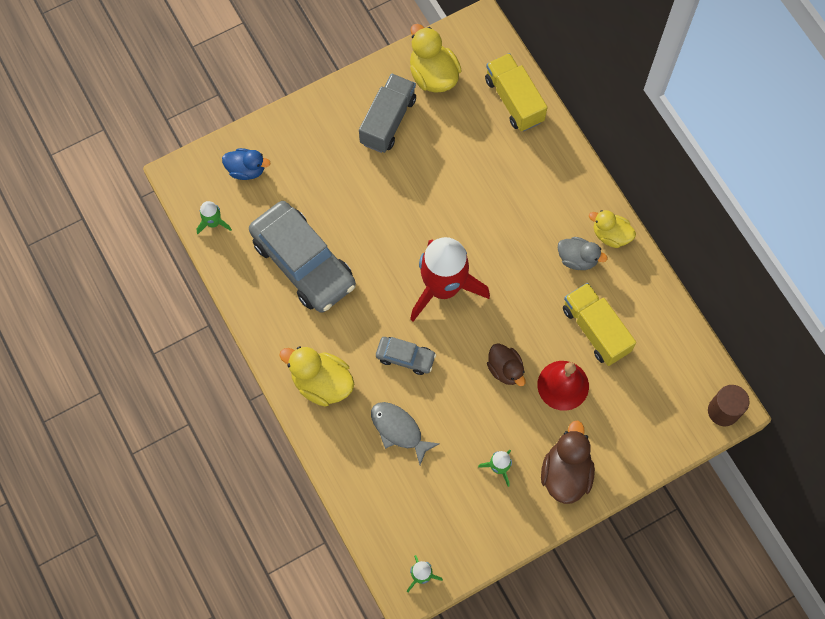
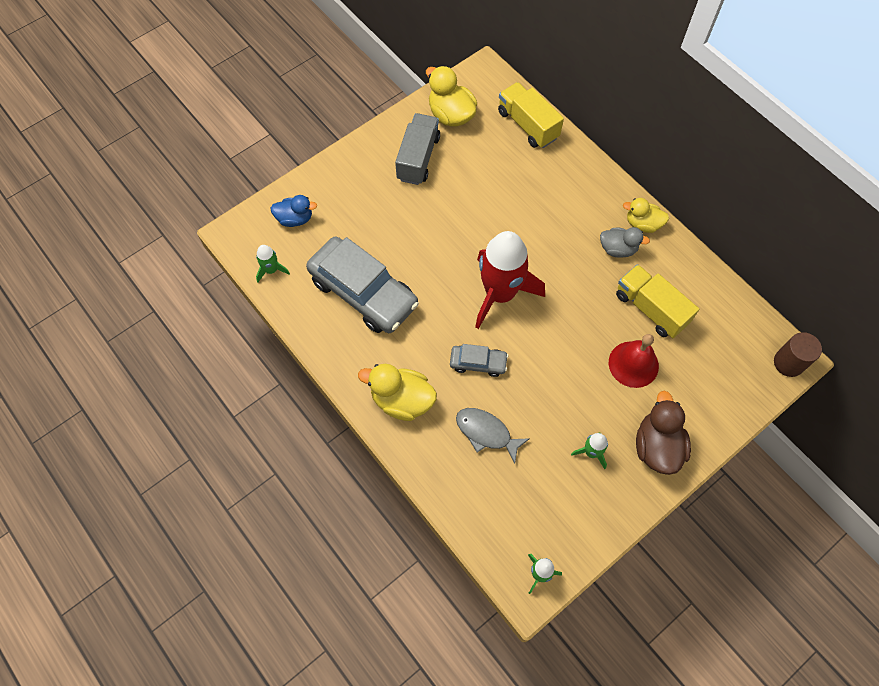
camera: 10 degrees left, 5 degrees down
(505, 369) = (575, 358): brown duck -> none

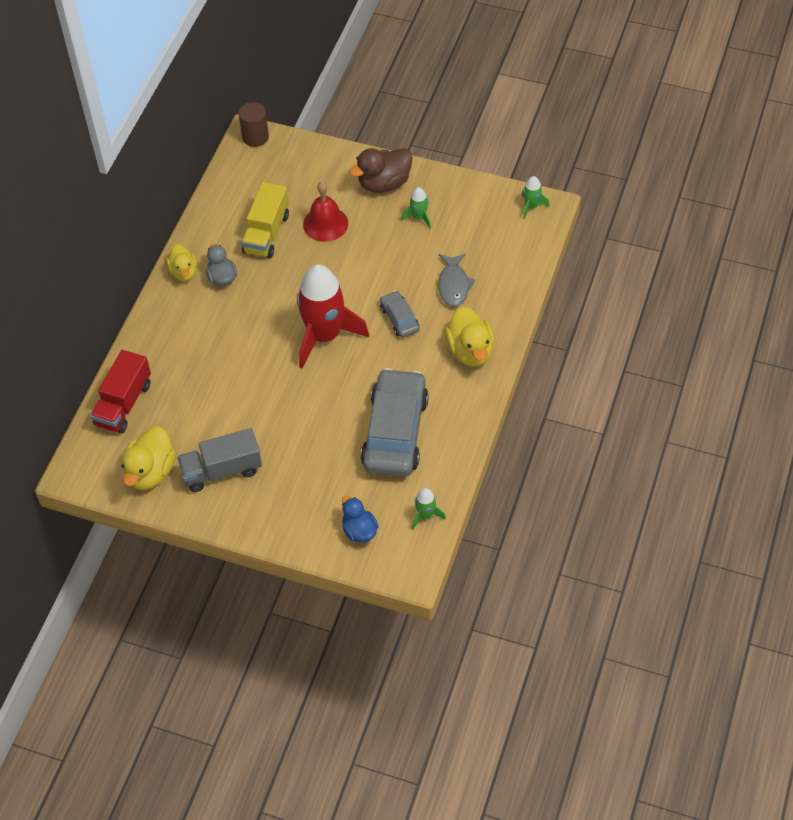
camera: 120 degrees left, 10 degrees down
(527, 125) = (124, 404): yellow truck -> red truck

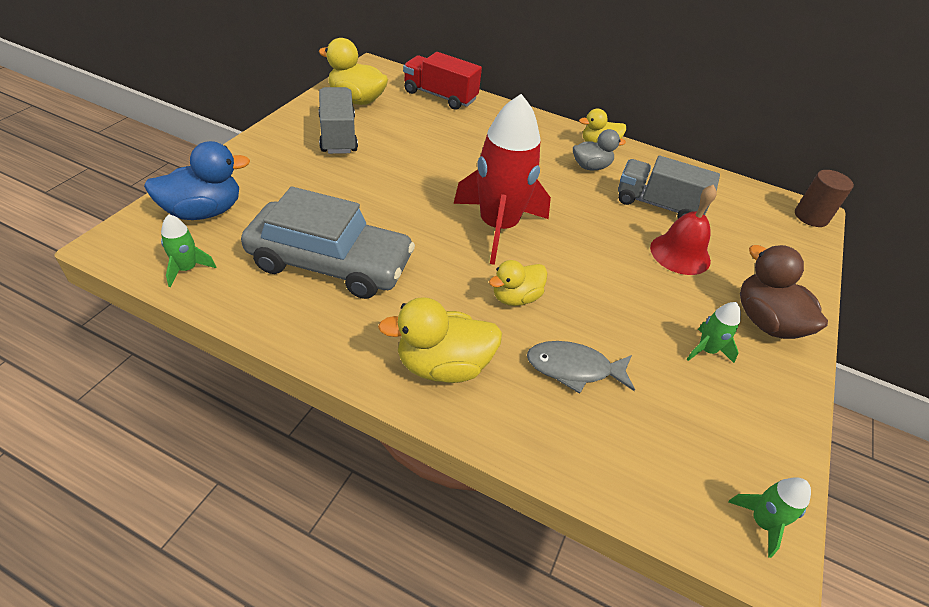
camera: 90 degrees right, 10 degrees down
(266, 233) = (658, 205): yellow truck -> grey truck
(359, 531) = (204, 211): blue duck -> blue duck, size x1.52
(399, 319) = (515, 297): grey car -> yellow duck

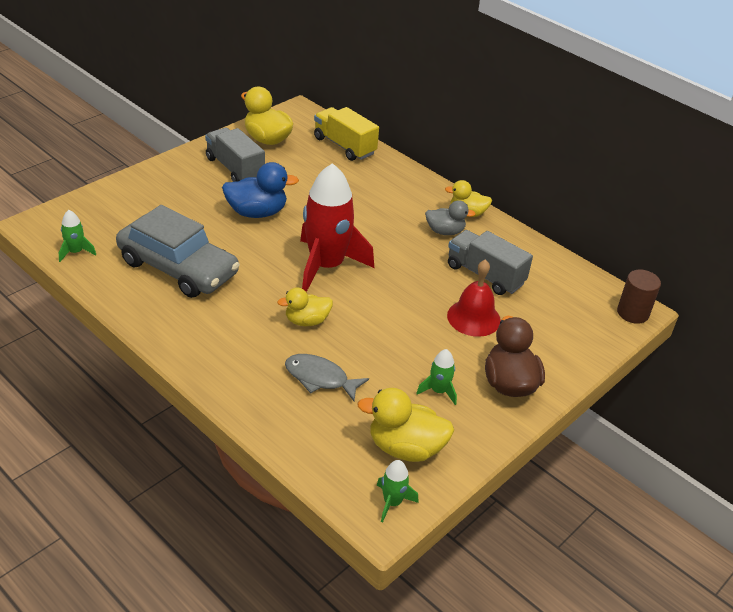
camera: 20 degrees right, 5 degrees down
(204, 211) = (104, 213): blue duck -> blue duck (257, 212)
(338, 135) = (235, 169): grey truck -> grey truck turned 45 degrees counterclockwise
(440, 96) = (344, 146): red truck -> yellow truck
(443, 366) = (223, 354): yellow duck -> yellow duck (405, 448)

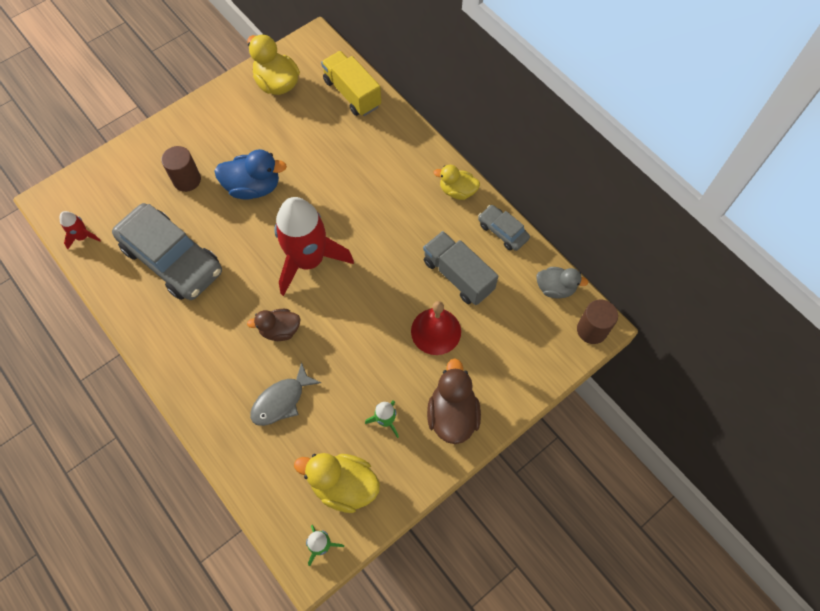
camera: 10 degrees right, 25 degrees up
(76, 252) = (82, 237): green rocket -> red rocket
(185, 208) = (187, 180): none -> brown cylinder
(235, 169) = (240, 126): grey truck -> none
(307, 321) = (280, 330): yellow duck -> brown duck
(320, 378) = (281, 400): grey fish -> grey fish turned 75 degrees counterclockwise
(445, 231) = (430, 216): grey duck -> grey duck (555, 288)
(520, 241) = (502, 231): none -> grey car

